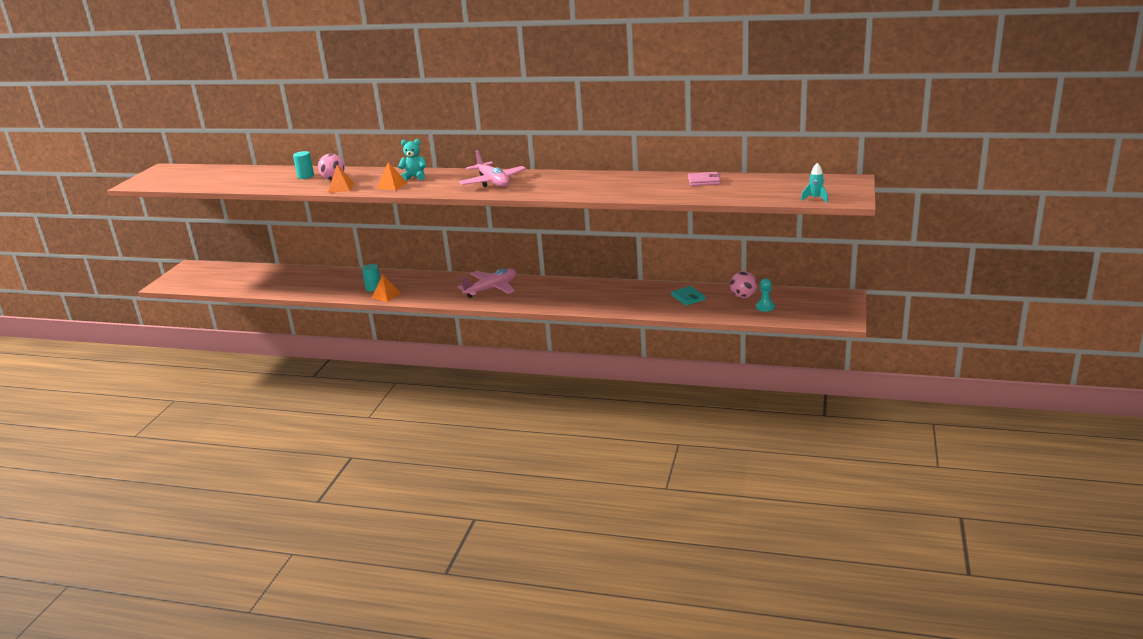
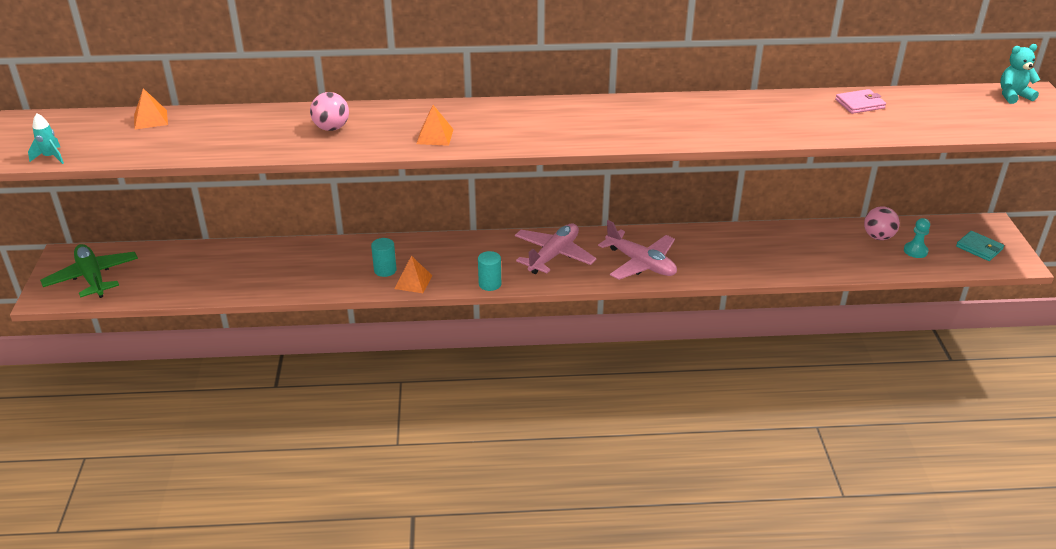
camera: 20 degrees left, 10 degrees up
(196, 278) = (92, 278): none -> green plane
(305, 176) = (282, 125): turquoise cylinder -> turquoise cylinder (490, 284)
(341, 188) = (359, 145): orange pyramid -> orange pyramid (150, 119)
(415, 177) = (456, 118): turquoise teddy bear -> turquoise teddy bear (1013, 96)
(493, 182) = (579, 121): pink plane -> pink plane (640, 263)
(688, 297) = (814, 245): turquoise wallet -> turquoise wallet (979, 248)
(815, 199) = (1023, 127): turquoise rocket -> turquoise rocket (50, 157)

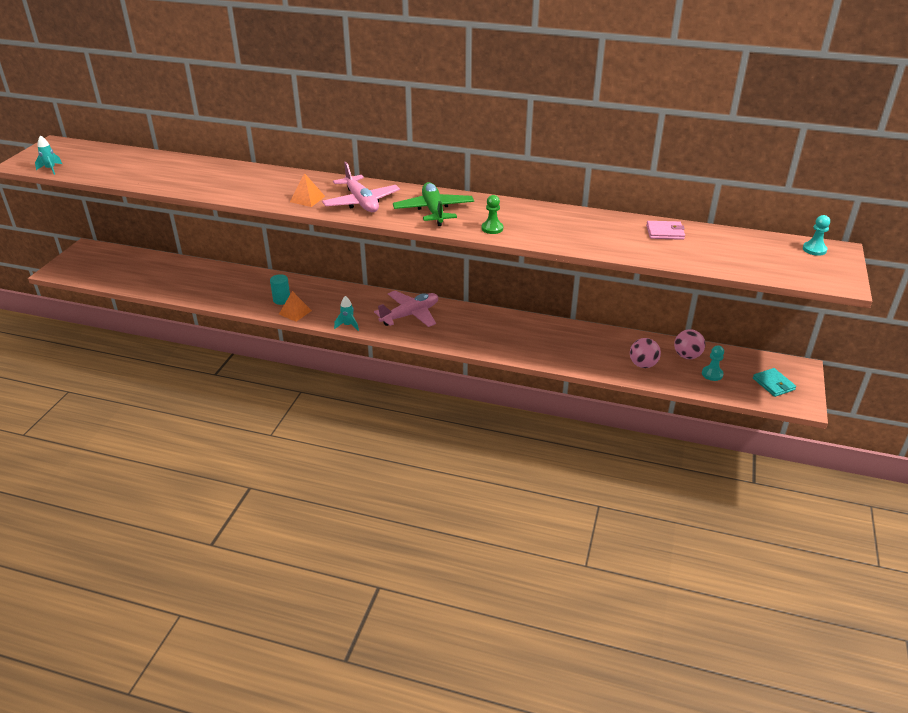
camera: 20 degrees right, 0 degrees up
(92, 278) = (92, 265): green plane -> green plane (434, 211)
(150, 119) = (132, 156): orange pyramid -> none
(331, 128) = (242, 181): pink ball -> pink ball (643, 365)
(490, 284) = (348, 325): turquoise cylinder -> turquoise rocket
(640, 263) = (472, 335): pink plane -> pink plane (361, 202)
(679, 133) = (492, 228): none -> green pawn
(1013, 96) = (814, 249): turquoise teddy bear -> turquoise pawn

